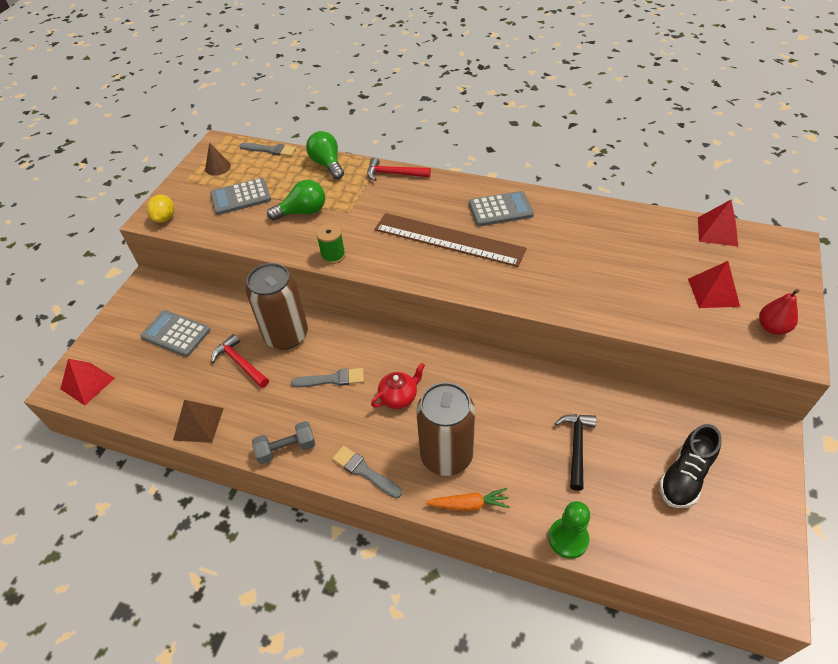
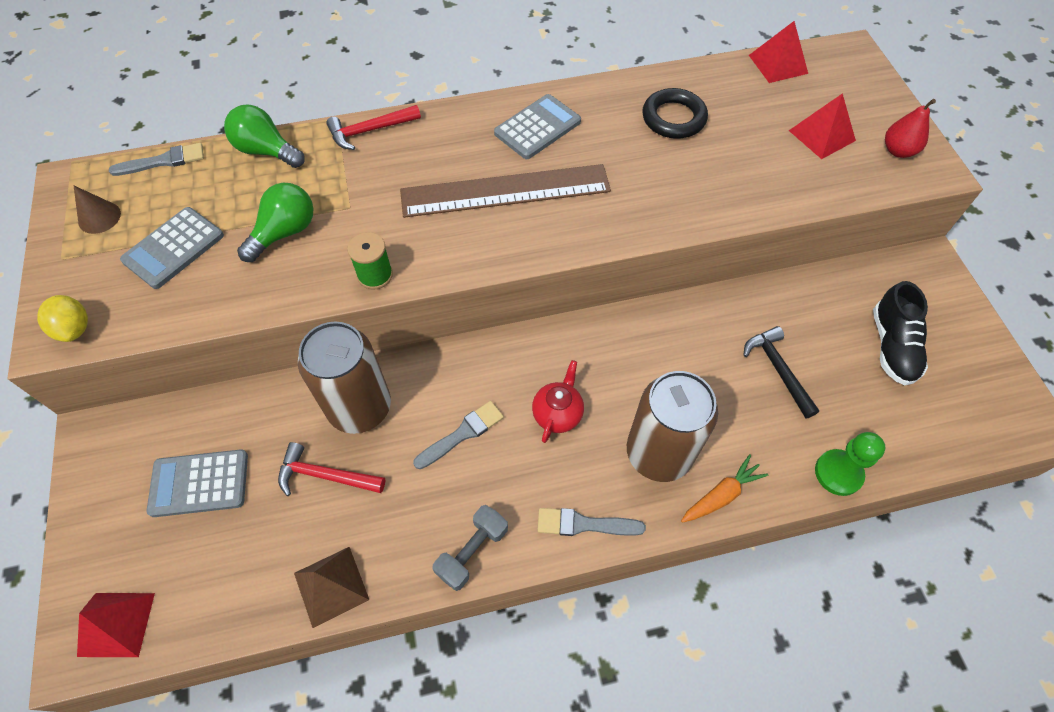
camera: 35 degrees left, 10 degrees up
(602, 238) = (673, 118): none -> black ring

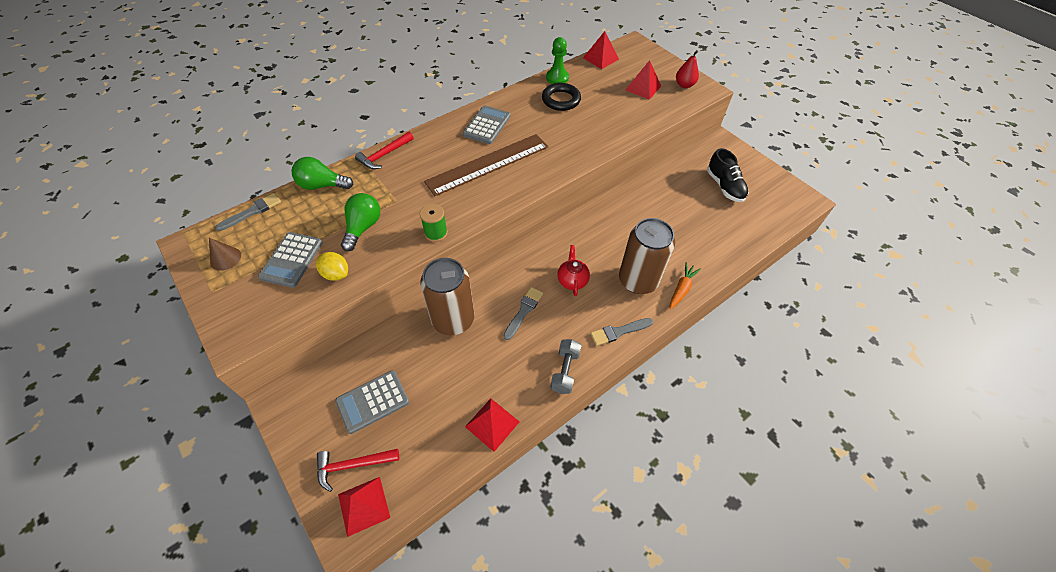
camera: 25 degrees left, 5 degrees down
(74, 329) = (249, 329): yellow lemon -> yellow lemon (336, 274)
(325, 475) = (453, 365): red hammer -> red hammer (353, 465)
(331, 586) = (492, 424): brown pyramid -> red pyramid
(778, 370) = (676, 217): black hammer -> none
(838, 473) = (732, 256): green pawn -> green pawn (557, 78)

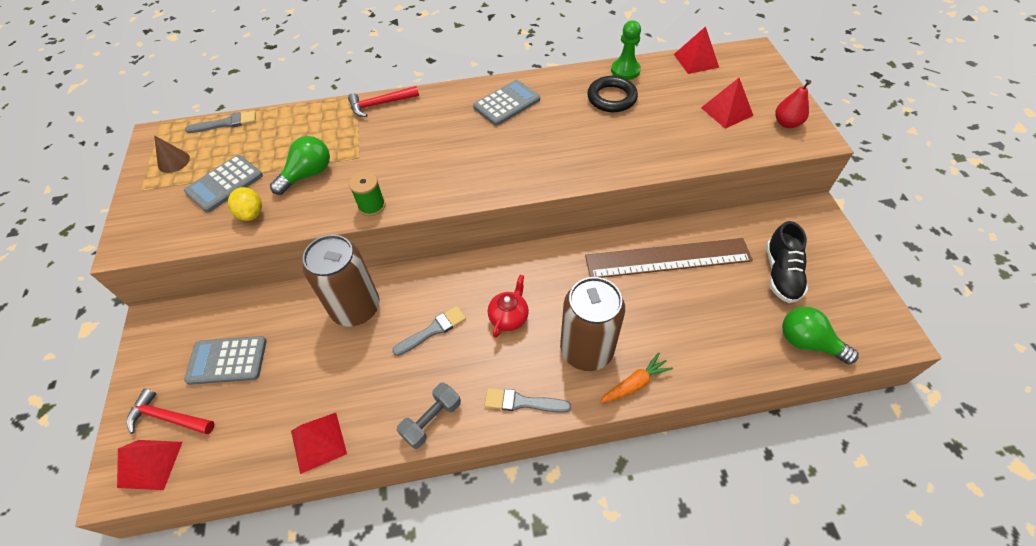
camera: 30 degrees right, 0 degrees up
(322, 185) = (302, 117): green light bulb -> green light bulb (807, 342)
(488, 164) = (477, 148): brown ruler -> brown ruler (668, 258)

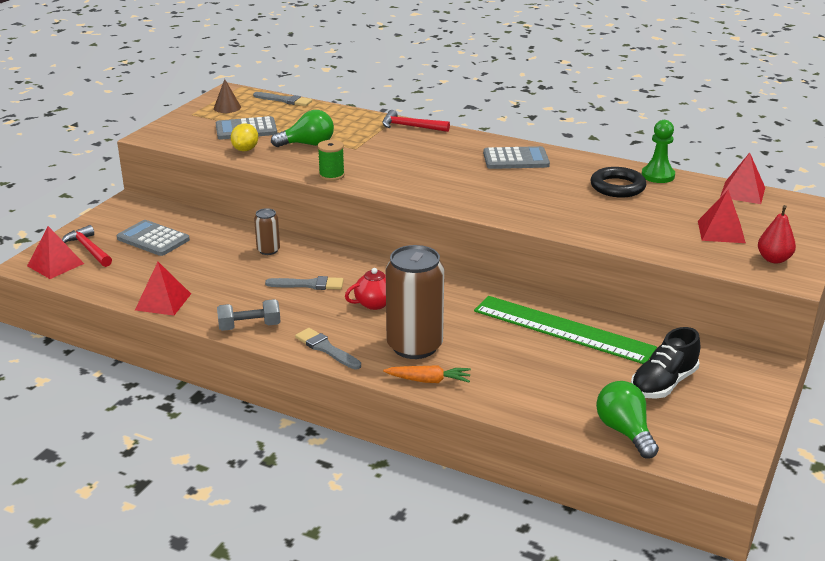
camera: 35 degrees right, 25 degrees down
(356, 308) = (268, 250): brown can -> brown can, size x0.48
(668, 258) = (562, 329): brown ruler -> green ruler

